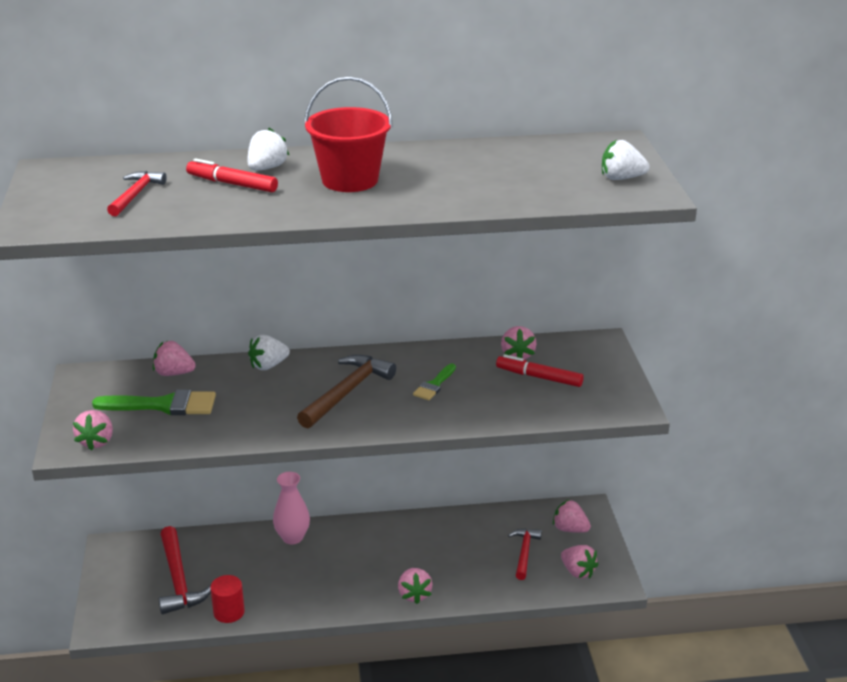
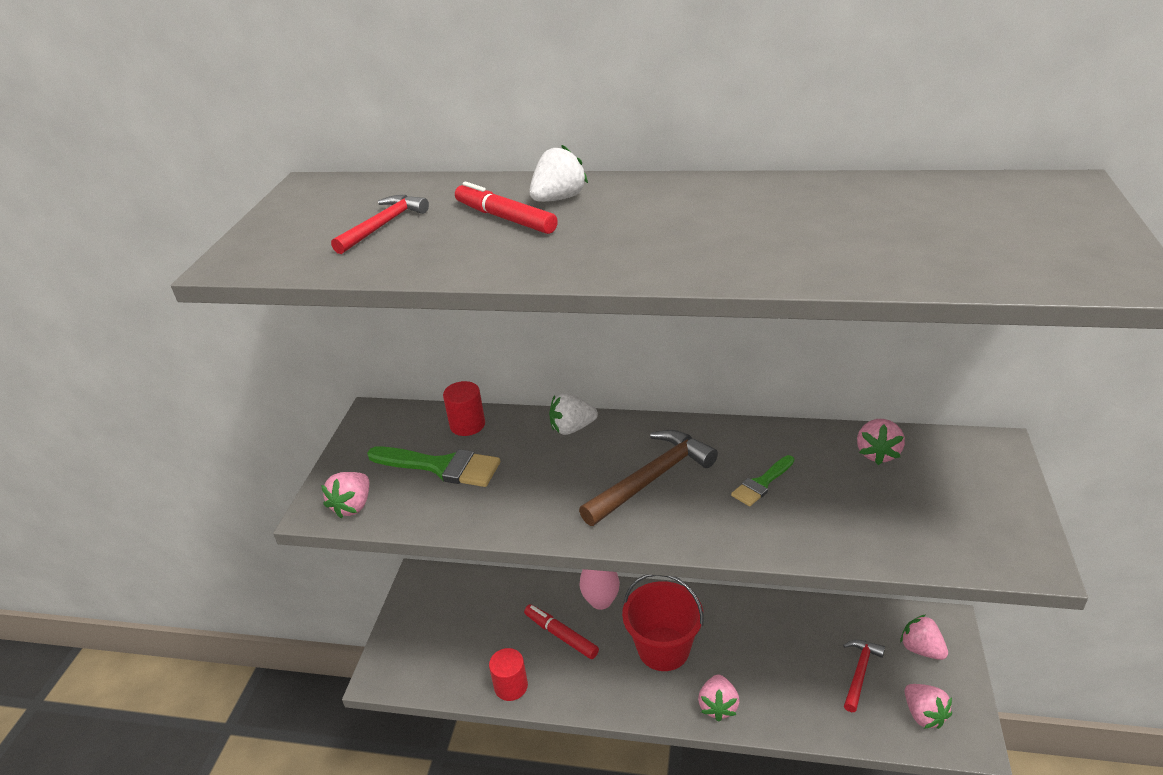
camera: 20 degrees right, 5 degrees up
(174, 373) = (467, 425): pink strawberry -> red cylinder
(178, 580) = (472, 632): red hammer -> none
(350, 180) = (658, 222): red bucket -> red bucket (663, 649)
(539, 377) = (902, 491): red marker -> red marker (561, 635)
(621, 178) = (1071, 246): white strawberry -> none

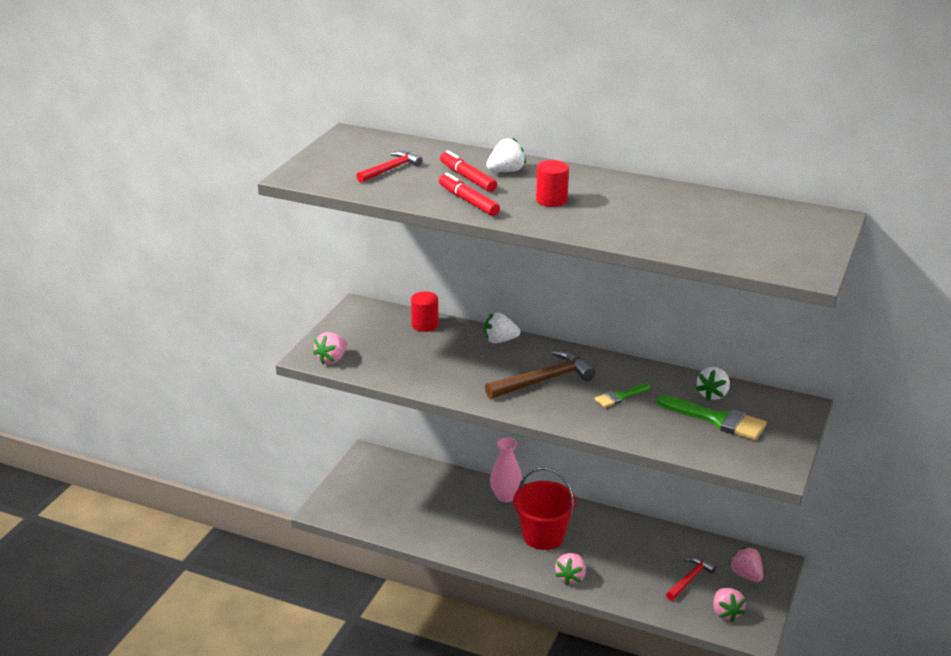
camera: 10 degrees right, 5 degrees down
(441, 466) = (399, 347): green brush -> green brush (717, 420)
(511, 686) = (418, 535): red cylinder -> red cylinder (551, 200)
(561, 635) = (467, 512): red marker -> red marker (468, 201)
(877, 453) = (713, 394): pink strawberry -> white strawberry

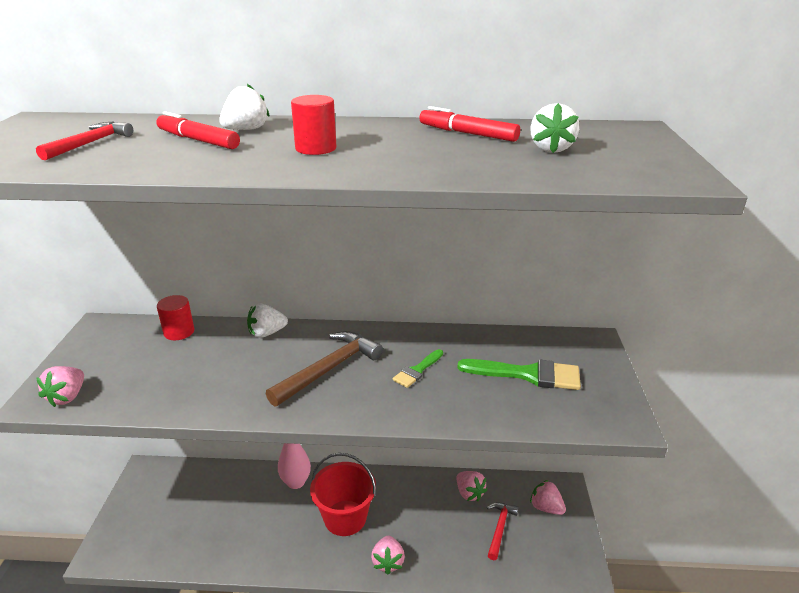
camera: 20 degrees left, 0 degrees up
(468, 201) = (205, 162): red marker -> red marker (468, 134)
(713, 394) = (507, 347): white strawberry -> white strawberry (551, 149)
(726, 613) = (549, 558): pink strawberry -> pink strawberry (469, 493)

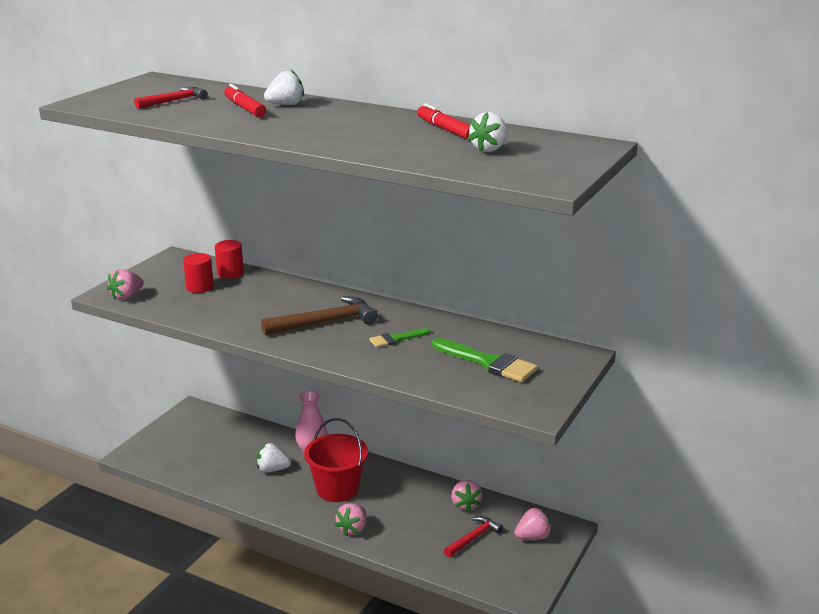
camera: 25 degrees right, 5 degrees down
(267, 333) = (297, 288): white strawberry -> white strawberry (272, 469)
(316, 148) = (316, 125): red cylinder -> red cylinder (200, 287)
(546, 507) = (533, 537): pink strawberry -> pink strawberry turned 90 degrees clockwise

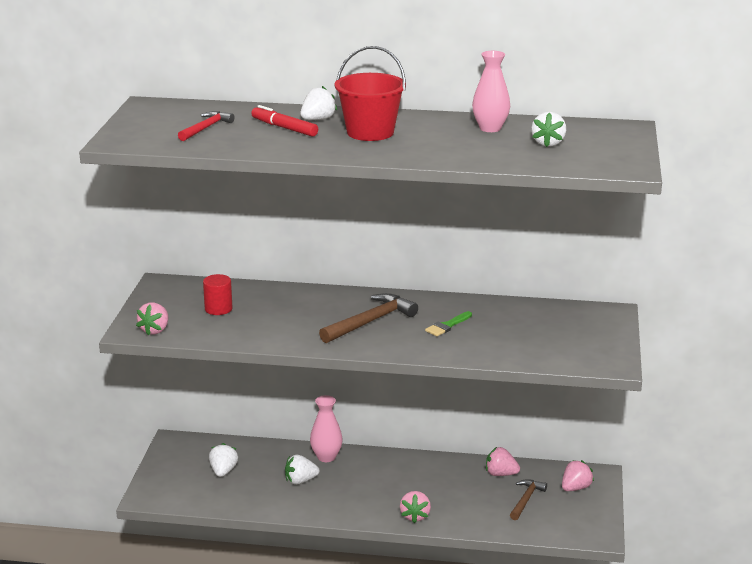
camera: 20 degrees left, 0 degrees up
(212, 445) = (223, 471): none -> white strawberry
(230, 273) = (234, 290): red cylinder -> none
(337, 489) = (375, 485): red bucket -> red bucket (370, 132)
(445, 130) = (490, 128): red marker -> pink vase
(465, 505) = (500, 474): pink strawberry -> pink strawberry turned 135 degrees clockwise
(473, 538) = (526, 500): red hammer -> brown hammer
(489, 363) = (543, 332): green brush -> none

